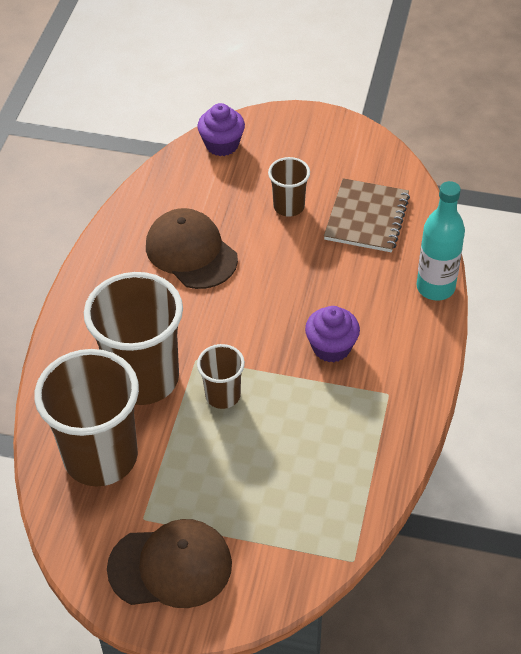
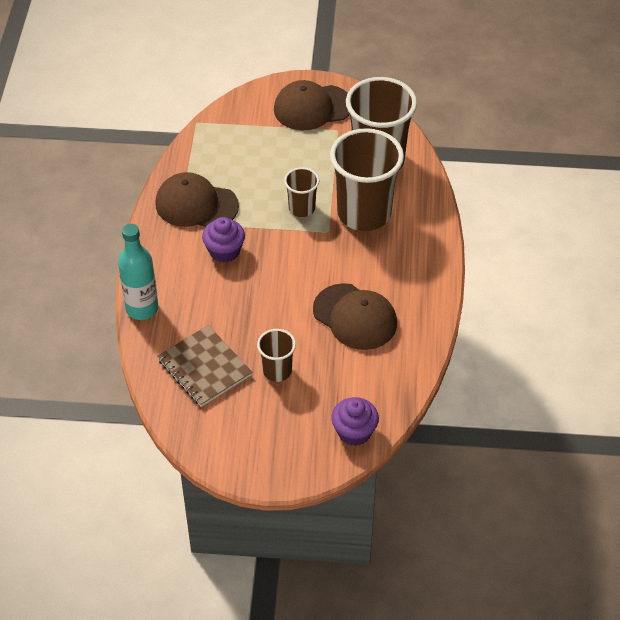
camera: 170 degrees right, 0 degrees up
(363, 417) = (196, 205): none -> brown cap
(367, 217) = (204, 368): brown notebook -> brown notebook turned 45 degrees counterclockwise

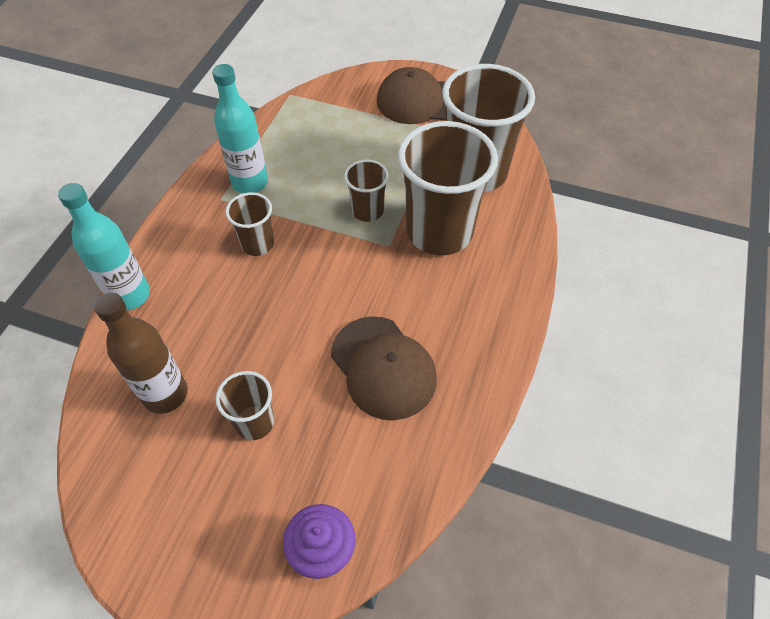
camera: 15 degrees right, 5 degrees up
(196, 205) = (250, 182): brown cap -> turquoise bottle
(204, 368) = (165, 394): brown notebook -> brown bottle
(224, 251) = (257, 244): purple cupcake -> brown cup

